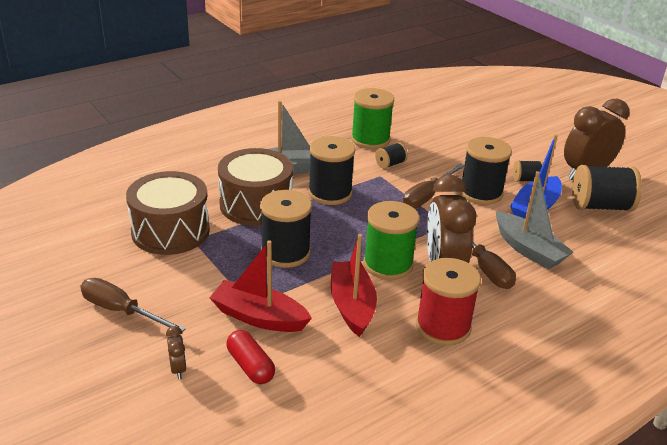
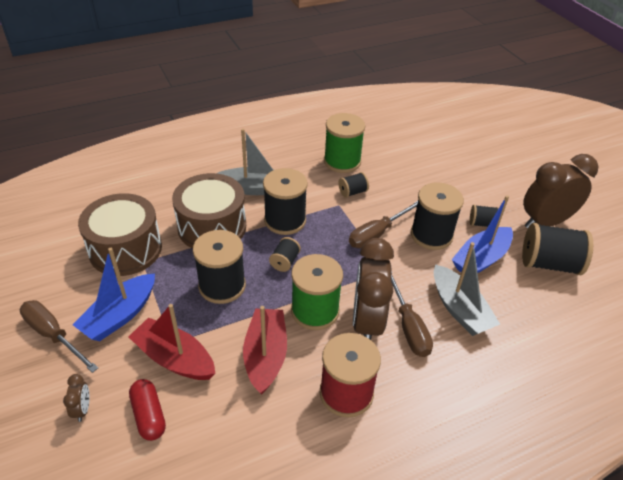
camera: 10 degrees right, 10 degrees up
(187, 287) = (120, 315): none -> blue boat
(342, 227) = (285, 261): none -> black spool

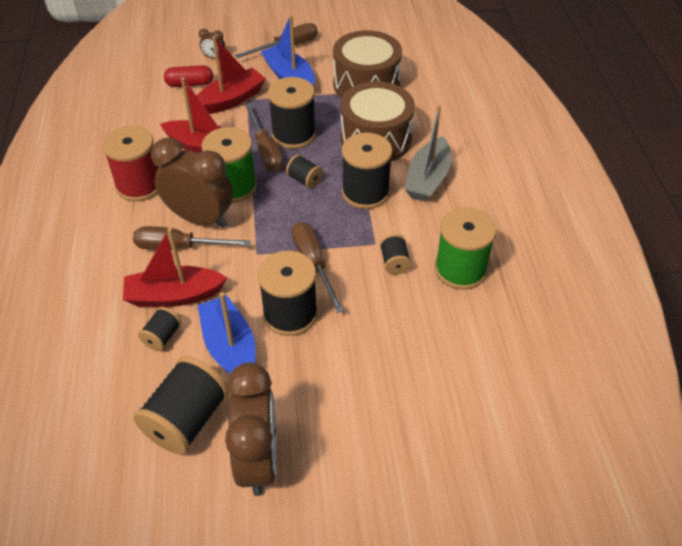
camera: 110 degrees right, 5 degrees up
(253, 301) = (265, 150): none -> brown screwdriver
(459, 309) = (174, 295): grey boat -> red boat
(482, 224) = (287, 378): black spool -> black spool (162, 337)

